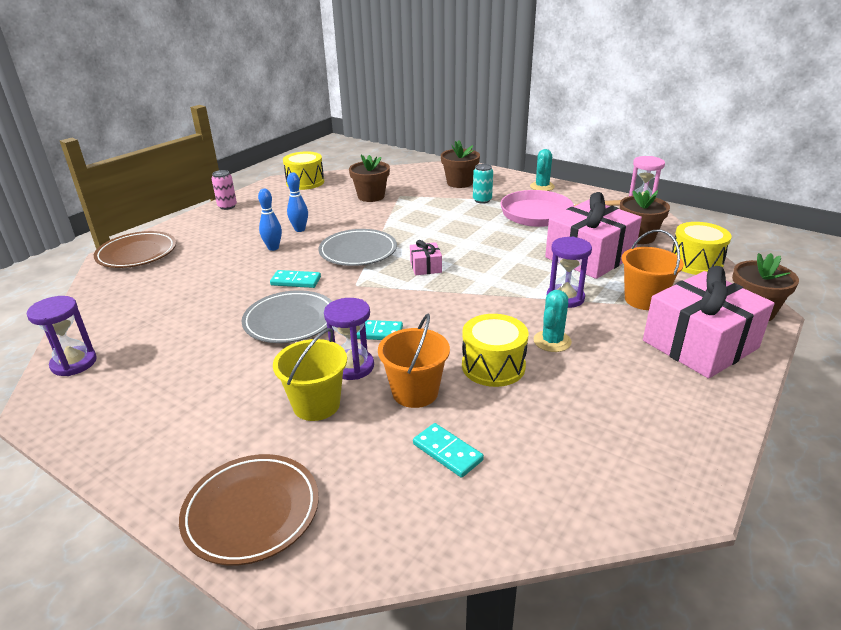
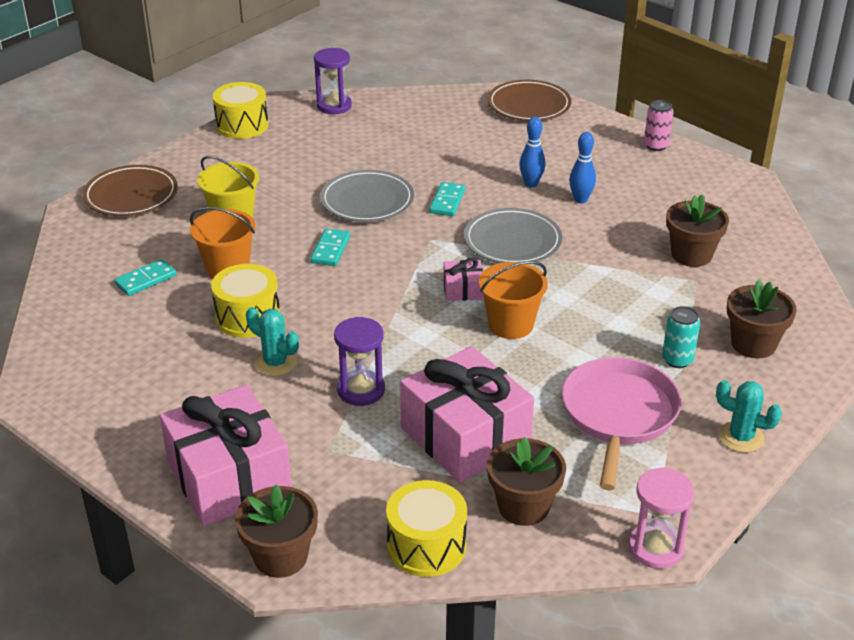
camera: 95 degrees right, 5 degrees up
(305, 182) = (745, 199): yellow drum -> yellow drum (242, 125)
(352, 366) = (278, 236): purple hourglass -> none
(644, 300) = (338, 458): orange bucket -> orange bucket (510, 324)

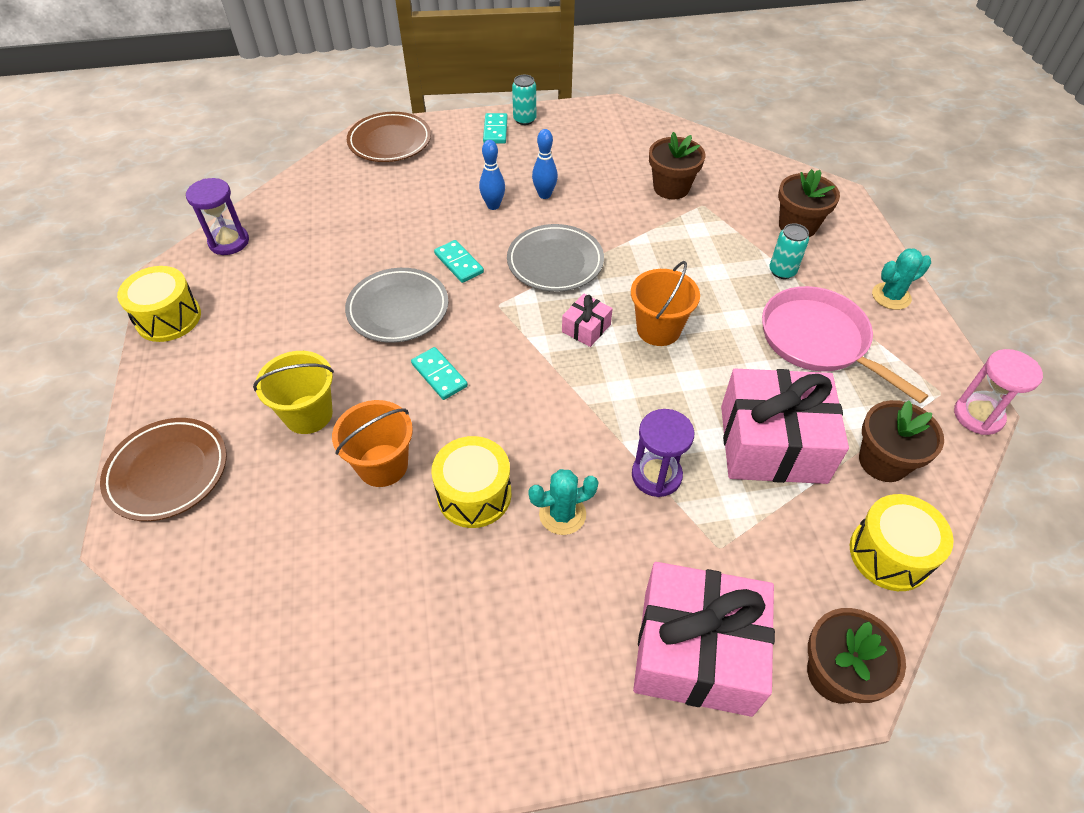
camera: 50 degrees left, 15 degrees up
(146, 280) = (326, 543): turquoise domino -> turquoise domino (495, 130)
(656, 145) = (524, 119): pink can -> turquoise can

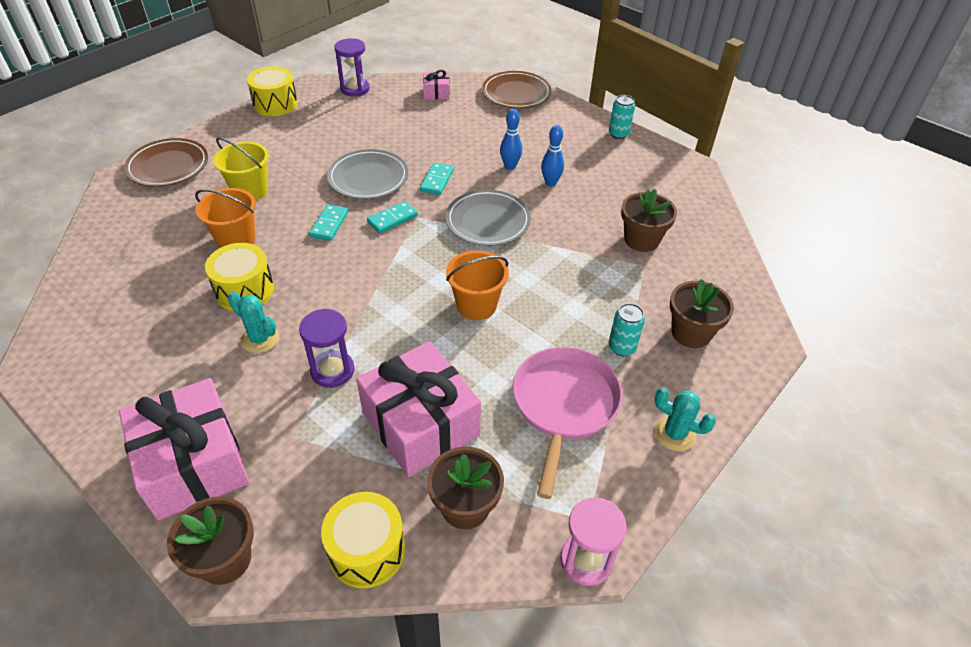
camera: 50 degrees right, 5 degrees down
(495, 130) = (588, 128): turquoise domino -> turquoise domino (392, 219)
(586, 328) = (439, 268): pink gift -> pink gift (436, 93)

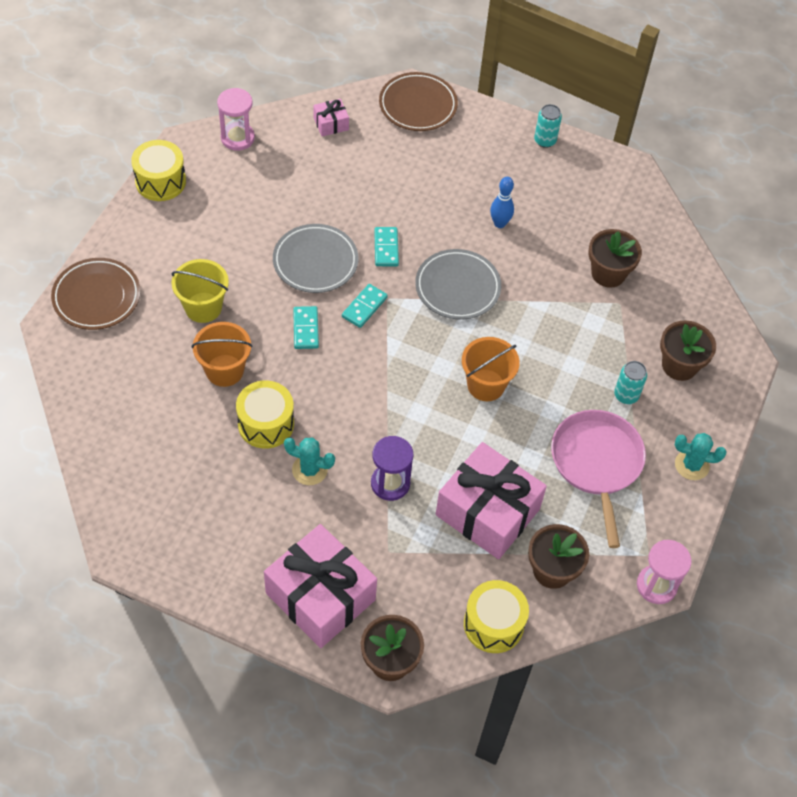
camera: 20 degrees left, 10 degrees up
(355, 89) = (237, 138): purple hourglass -> pink hourglass
(510, 166) = (451, 211): blue bowling pin -> none

